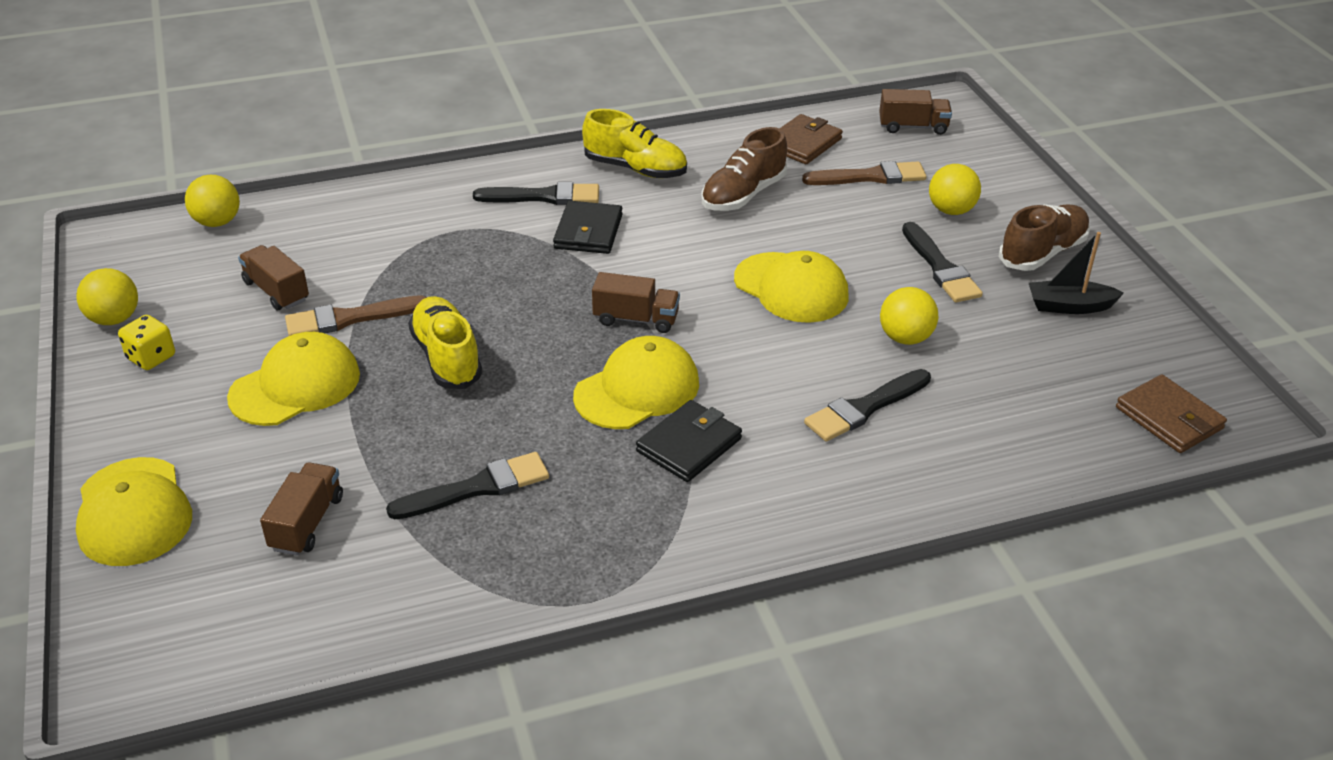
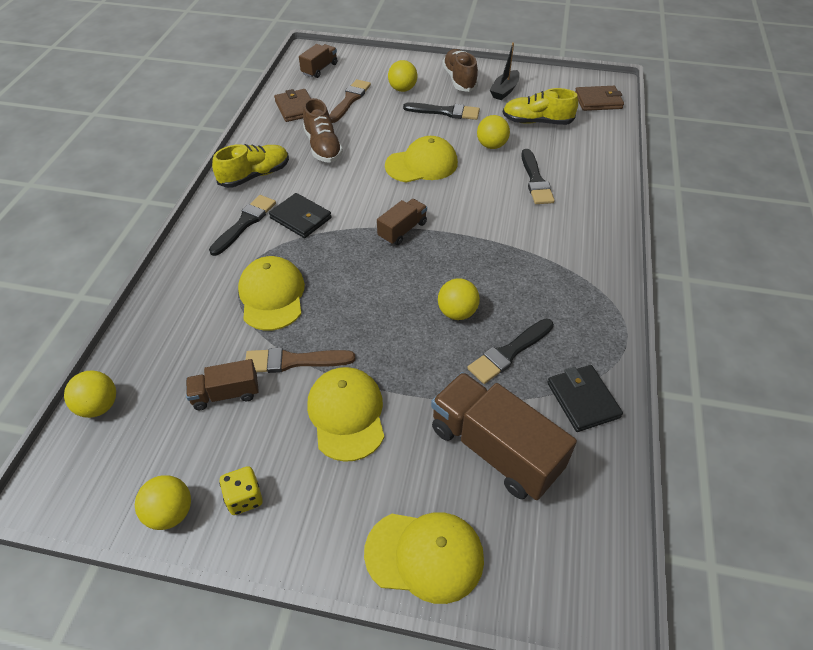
camera: 60 degrees left, 10 degrees up
(307, 523) = (494, 449): brown truck -> brown truck, size x1.88
(350, 318) = (294, 361): brown brush -> brown brush turned 75 degrees clockwise
(447, 358) = (375, 325): yellow shoe -> yellow shoe (537, 122)
(476, 488) = (509, 352): black brush -> black brush turned 135 degrees counterclockwise
(517, 418) = (457, 312): none -> yellow ball
(637, 389) = (466, 253): yellow cap -> yellow cap (272, 296)
(689, 445) = (525, 251): black wallet -> black wallet (583, 400)

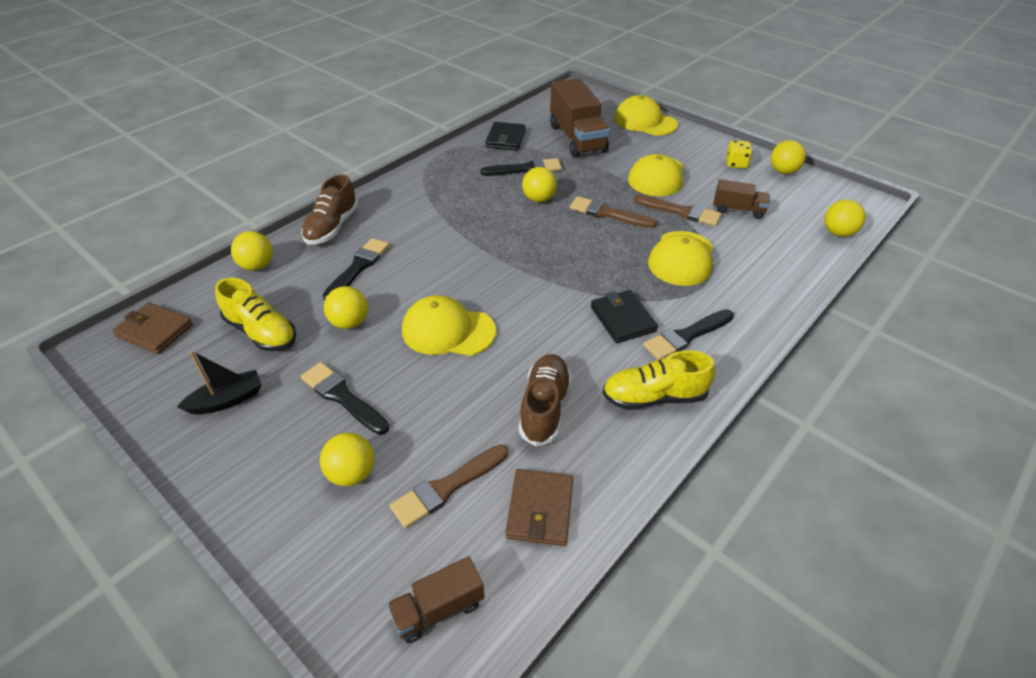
camera: 150 degrees left, 5 degrees down
(372, 323) = (608, 214): none -> brown brush
(402, 230) = (530, 269): brown truck -> none
(459, 80) = (254, 453): brown shoe -> brown shoe (332, 227)
(606, 154) = (257, 266): none -> yellow ball

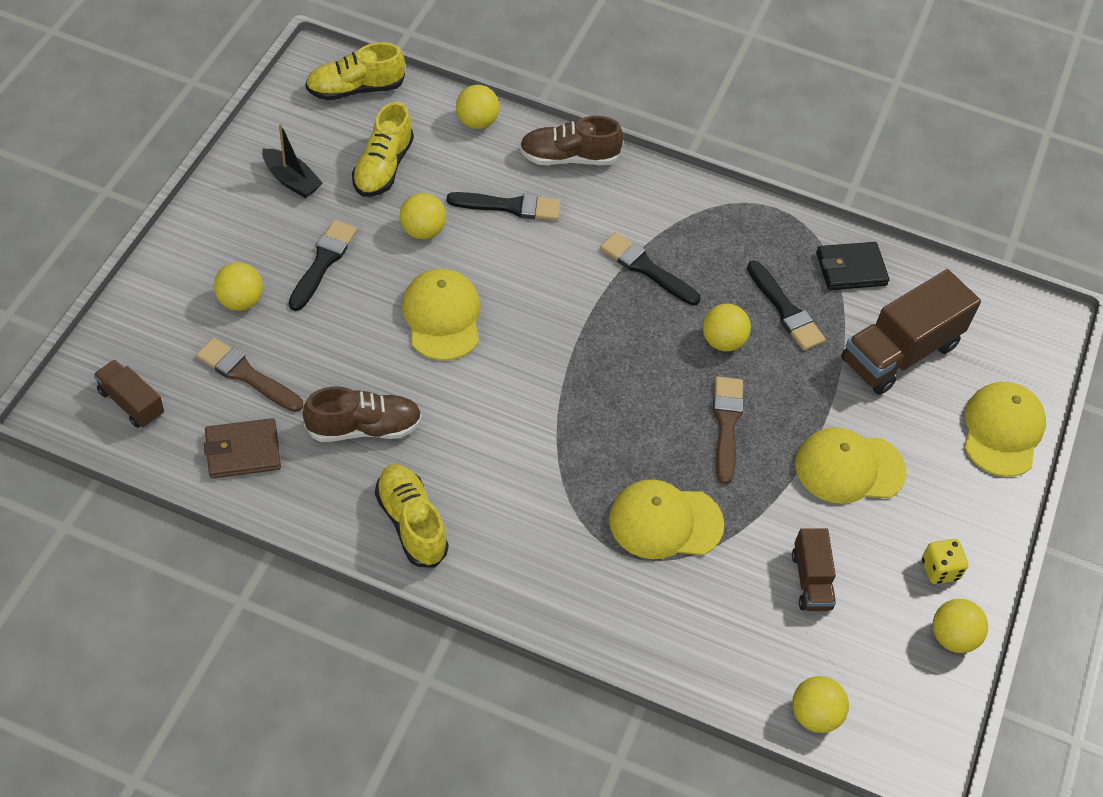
camera: 65 degrees right, 10 degrees up
(155, 331) = (355, 89): brown wallet -> yellow shoe
(623, 319) = (523, 475): black wallet -> none
(680, 211) = (772, 508): brown brush -> none
(686, 336) = (519, 543): black brush -> black brush (646, 268)

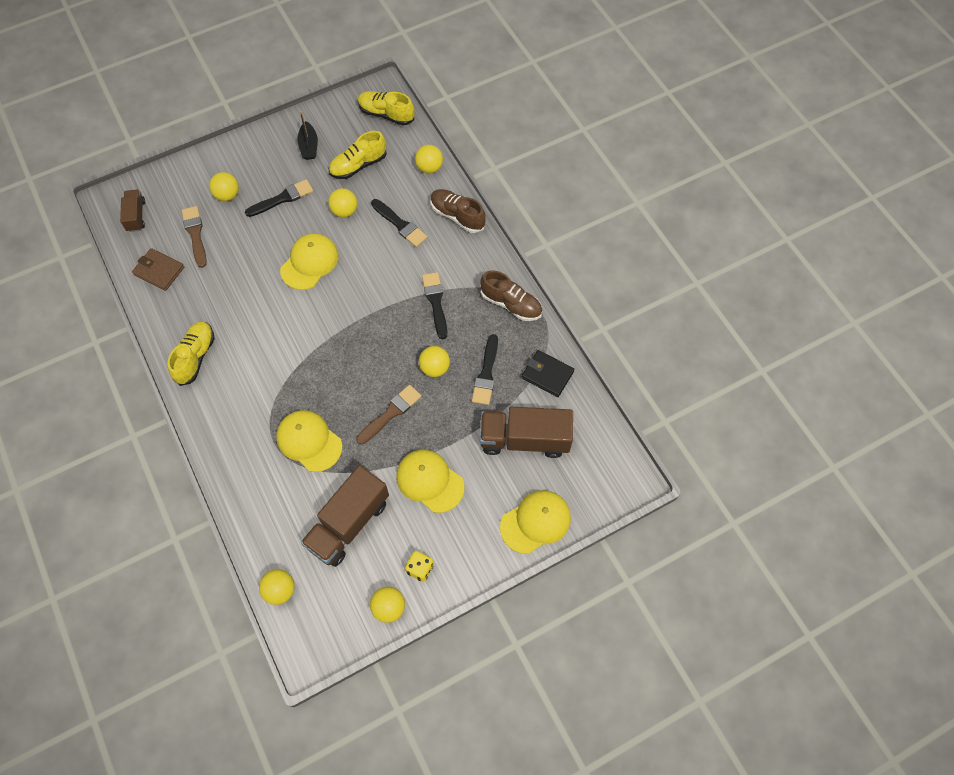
camera: 45 degrees right, 10 degrees up
(364, 428) = (220, 295): brown shoe -> brown shoe (511, 304)
(811, 580) = (348, 523): brown truck -> brown truck, size x1.88

